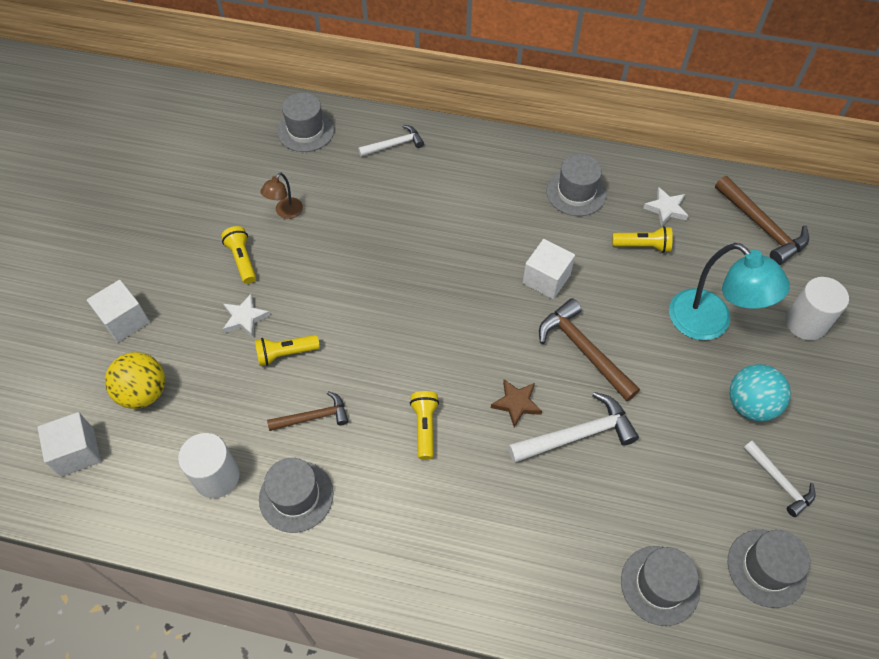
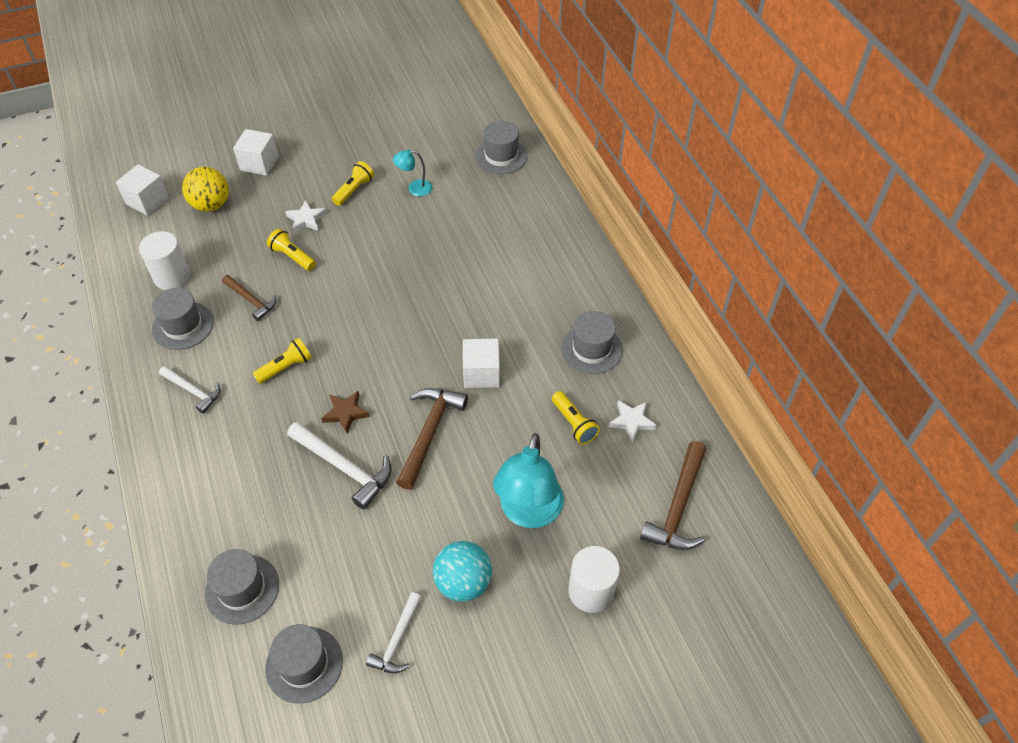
camera: 55 degrees right, 5 degrees down
(285, 212) = (414, 188): brown lamp -> turquoise lamp
(394, 145) = (534, 211): white hammer -> white hammer (193, 391)

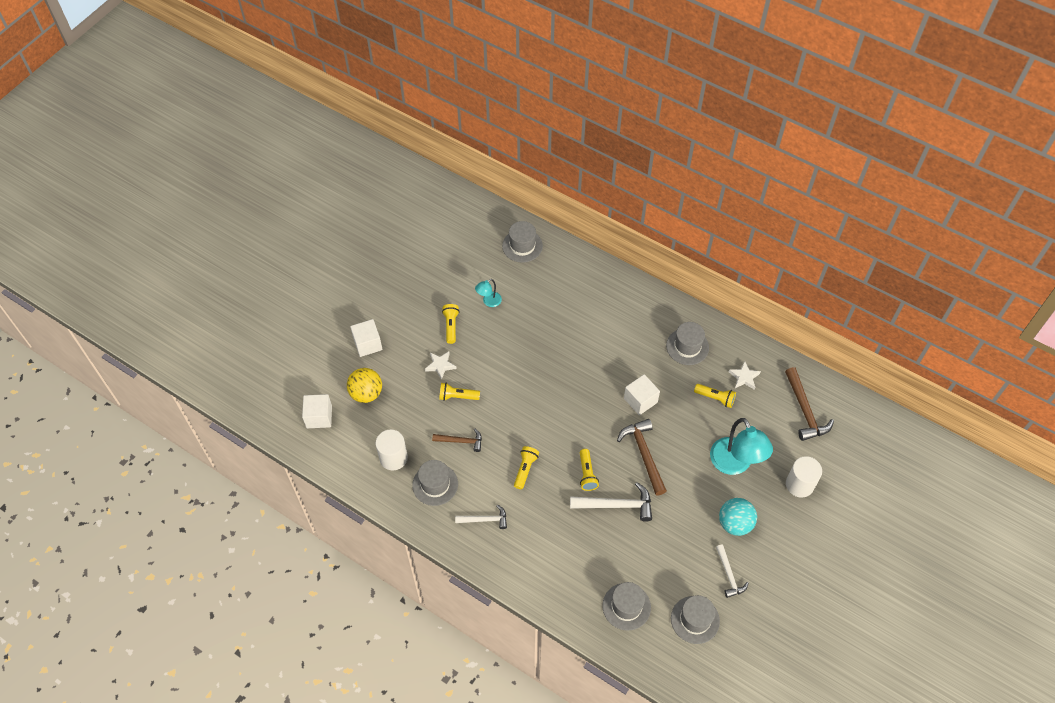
camera: 35 degrees left, 5 degrees up
(345, 413) = (587, 474): brown star -> yellow flashlight

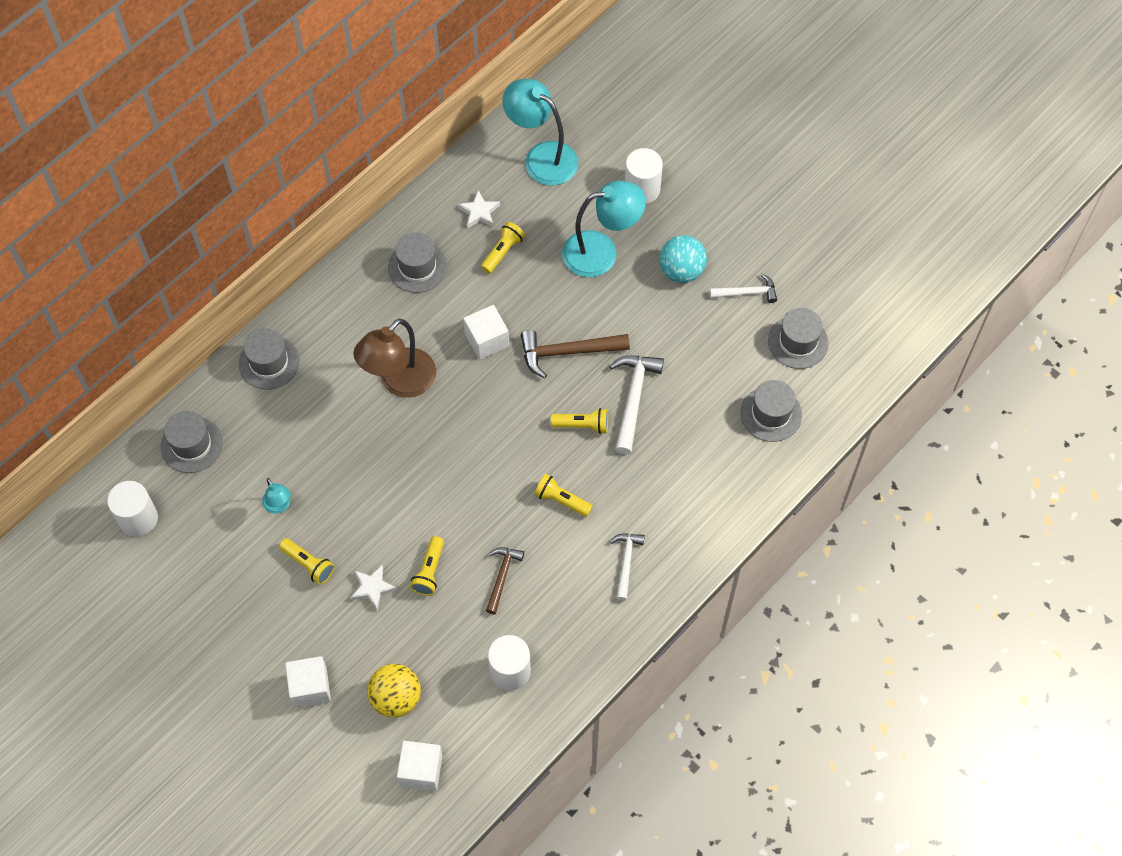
camera: 80 degrees left, 5 degrees up
(435, 484) = (562, 620): grey hat -> grey hat (269, 362)
(451, 326) = (308, 564): yellow flashlight -> yellow flashlight turned 150 degrees counterclockwise
(466, 229) = (138, 518): none -> white cylinder
(594, 352) = (399, 382): none -> brown lamp
(805, 410) = (541, 157): brown hammer -> turquoise lamp

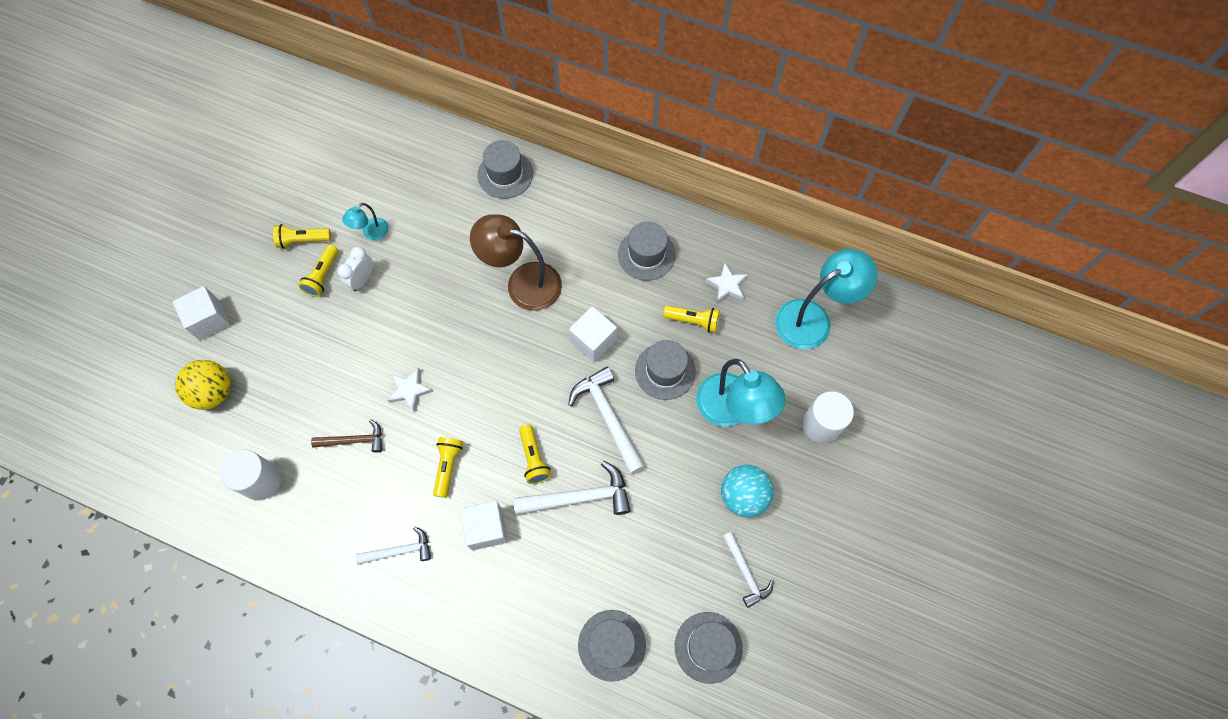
camera: 70 degrees right, 5 degrees up
(138, 518) = (330, 136): white cylinder -> none
(191, 445) = (408, 148): grey hat -> grey hat (665, 371)
(330, 527) = (362, 279): none -> white clock
(372, 588) = (314, 335): white star -> white star (410, 390)
(421, 771) = (149, 438): white cube -> white cube (486, 528)
(429, 571) = (342, 376): yellow flashlight -> yellow flashlight (303, 240)
(541, 157) = (813, 318): turquoise lamp -> turquoise lamp turned 45 degrees clockwise
(568, 352) = (608, 417): brown hammer -> white hammer

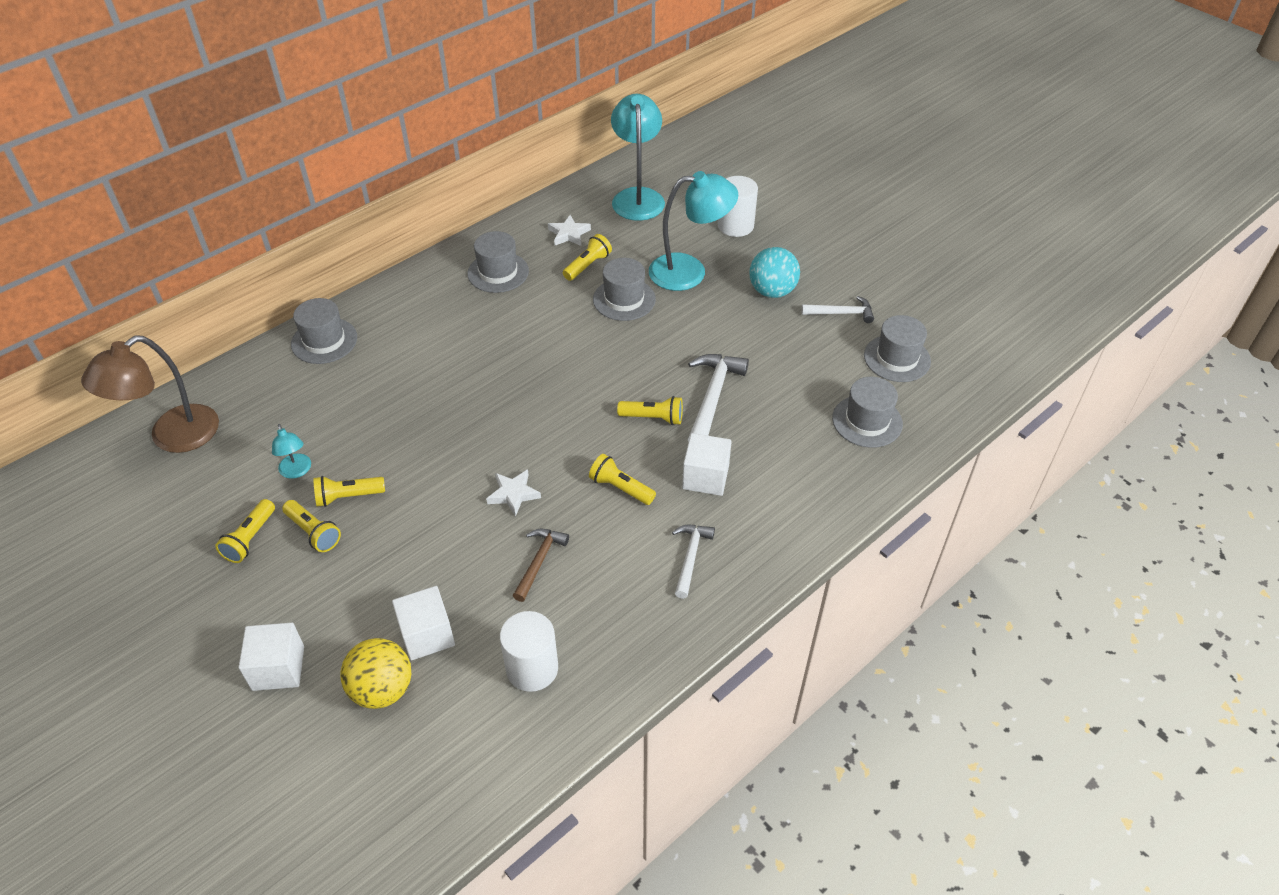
camera: 65 degrees left, 20 degrees down
(362, 279) = (348, 496): white clock -> yellow flashlight
(523, 283) = (458, 366): brown lamp -> brown lamp (172, 437)
(593, 340) = (559, 336): white cube -> white cube (427, 635)
(608, 417) = (645, 352): white hammer -> none

